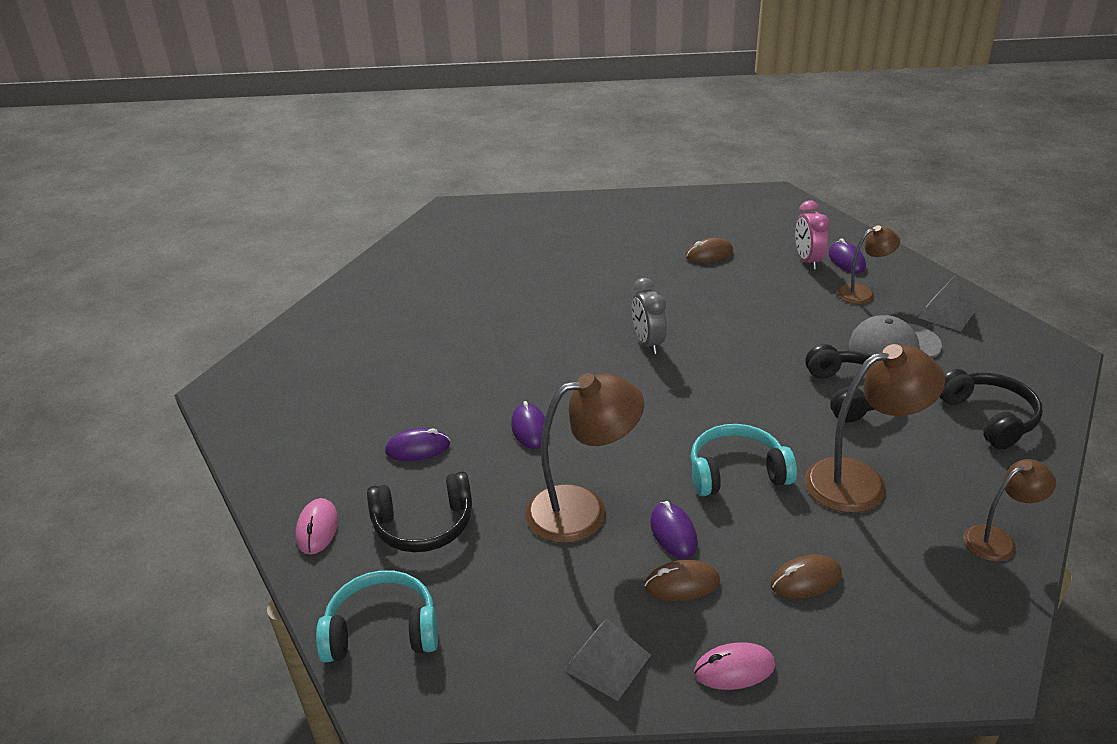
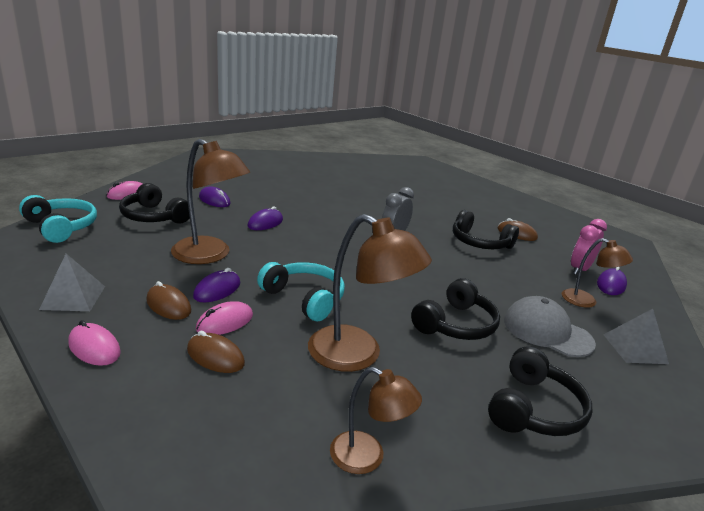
camera: 45 degrees right, 10 degrees down
(708, 290) = (479, 242): none -> black headphones
(746, 551) = (225, 322): none -> pink mouse

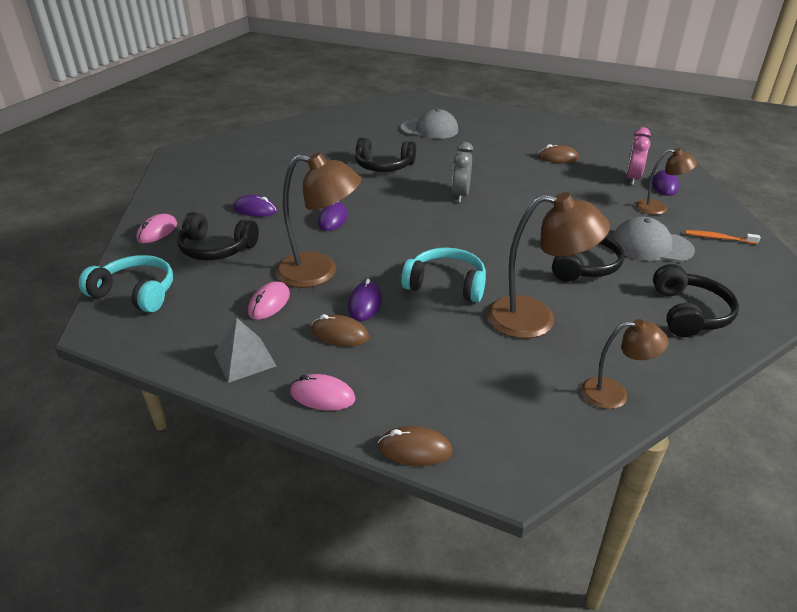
camera: 20 degrees left, 10 degrees up
(215, 356) = (429, 363): brown mouse -> brown mouse (414, 449)
(225, 322) = (404, 331): pink mouse -> pink mouse (269, 303)
(418, 185) = (430, 129): none -> grey cap
(479, 242) = (536, 177): black headphones -> black headphones (384, 166)
(635, 348) = (718, 238): grey pyramid -> orange toothbrush

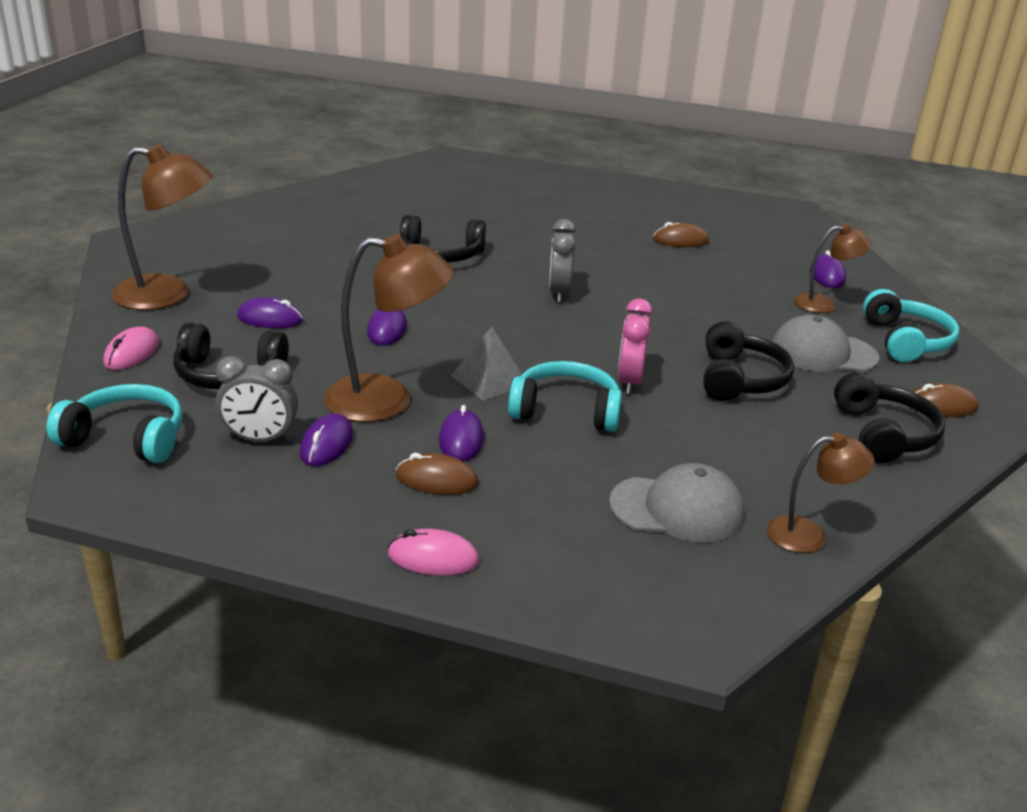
camera: 10 degrees left, 5 degrees down
(224, 297) = (260, 439): none -> grey clock
(244, 359) = (312, 518): grey pyramid -> grey pyramid (489, 380)
(269, 303) = (327, 444): pink mouse -> purple mouse
(414, 449) = (572, 615): brown mouse -> brown mouse (941, 406)
(430, 129) = (494, 203): grey cap -> grey cap (677, 509)
(535, 319) = (693, 450): brown lamp -> brown lamp (168, 294)
(632, 179) = (783, 267): pink clock -> pink clock (629, 382)
(718, 238) = (905, 341): orange toothbrush -> turquoise headphones

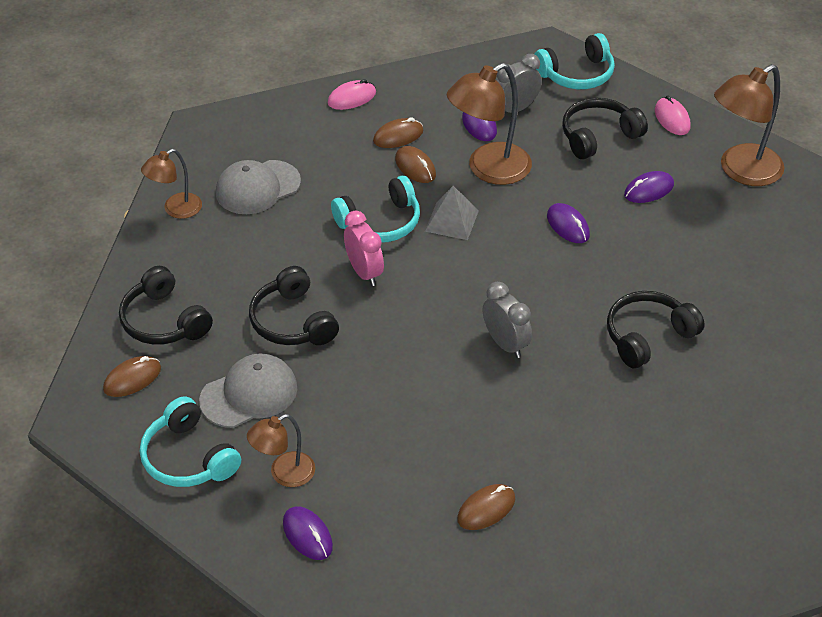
camera: 145 degrees right, 15 degrees up
(461, 440) = (415, 167): purple mouse -> brown mouse

